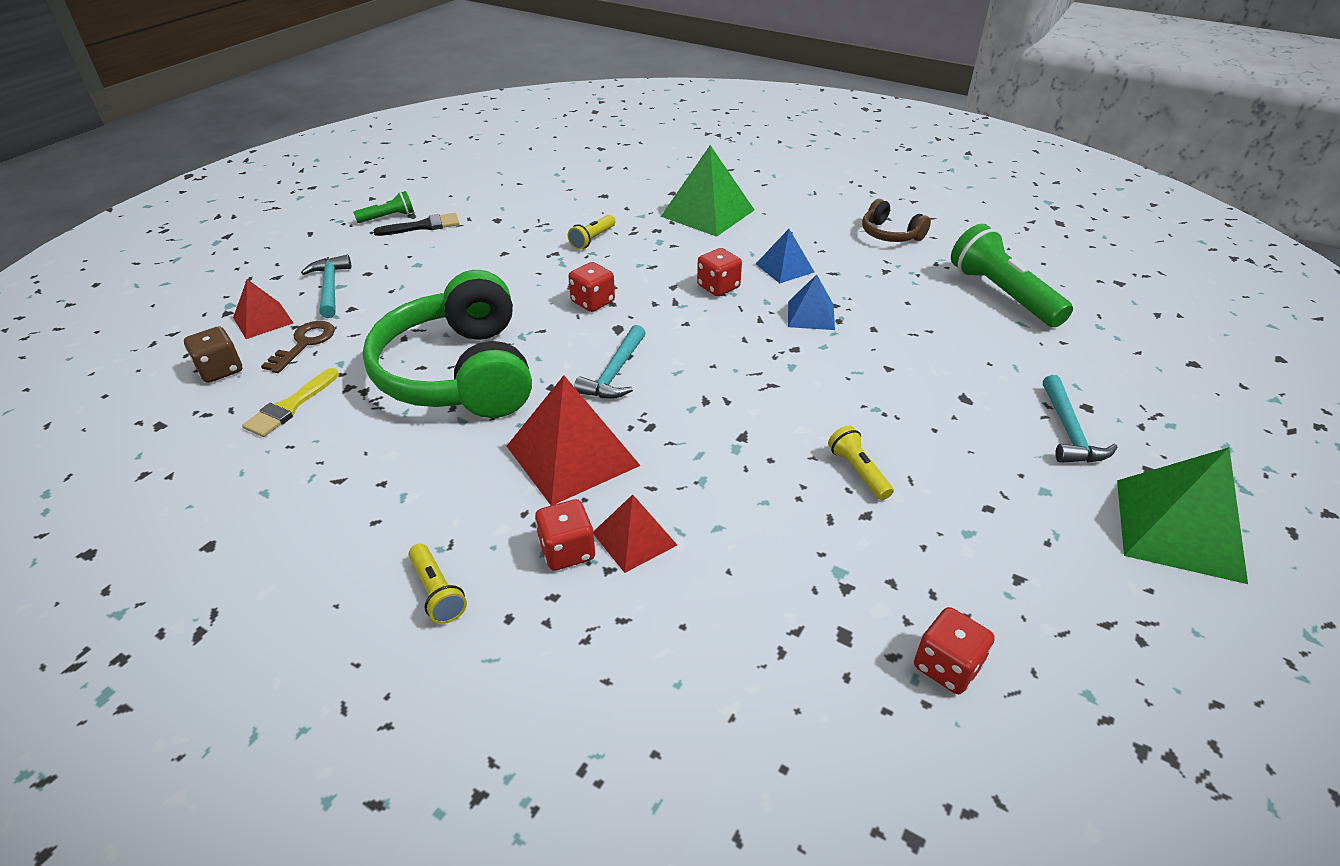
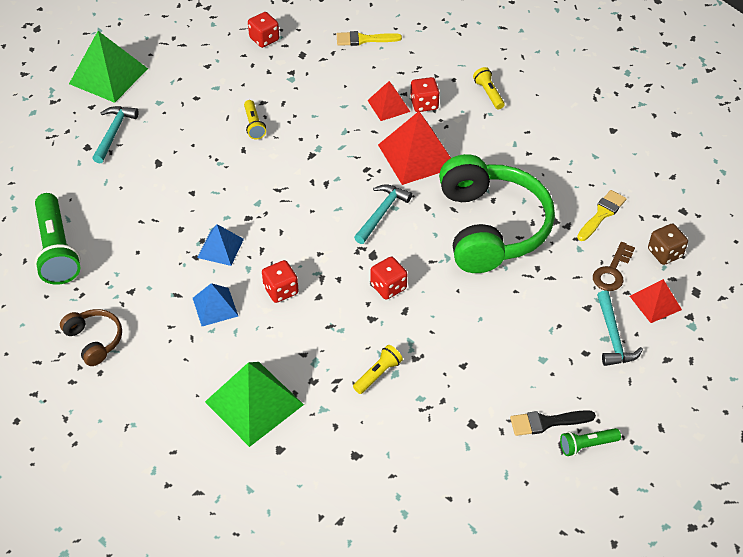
camera: 170 degrees left, 10 degrees up
(722, 701) = (364, 39): none -> yellow brush

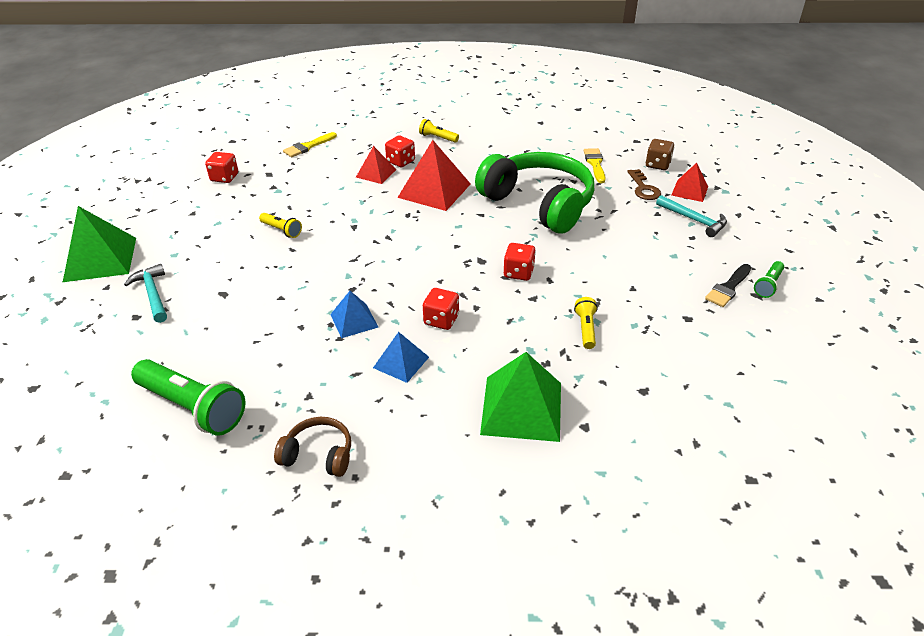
camera: 40 degrees left, 10 degrees down
(381, 213) = (454, 233): turquoise hammer -> none

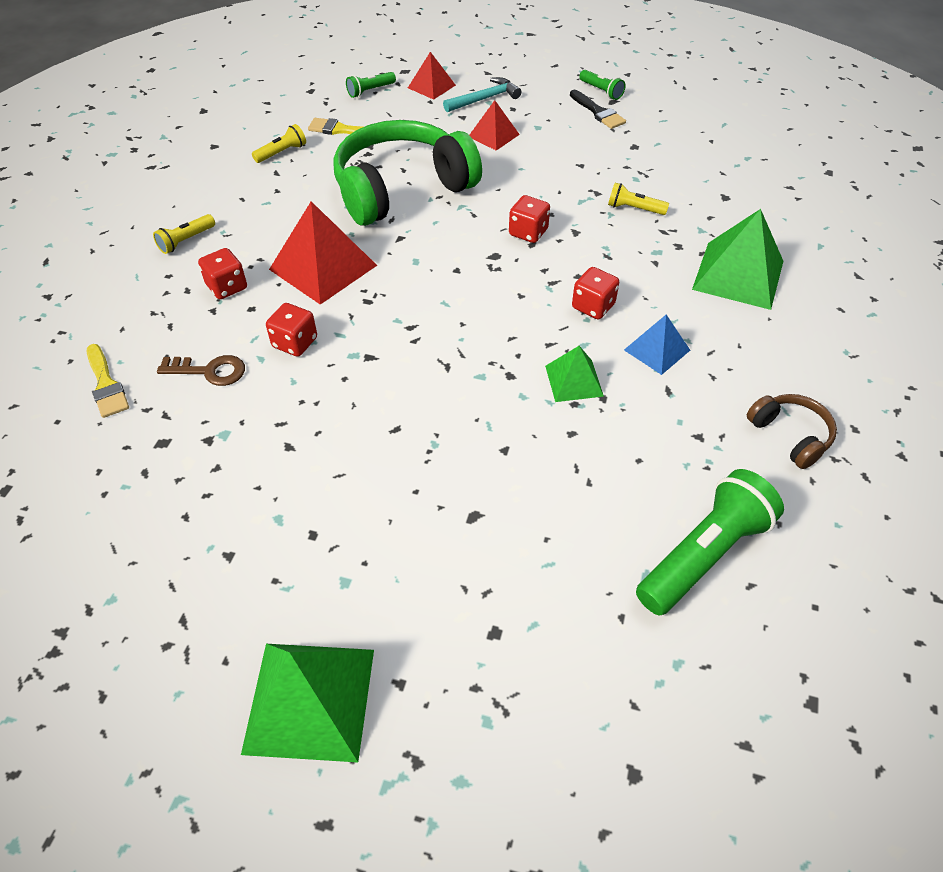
camera: 75 degrees left, 10 degrees up
(153, 294) = (445, 610): turquoise hammer -> none
(224, 177) = (136, 505): red dice -> red dice (295, 343)
(281, 230) = (341, 437): yellow flashlight -> yellow flashlight (282, 153)
(318, 455) = (790, 435): brown headphones -> brown headphones turned 120 degrees clockwise
(354, 320) = (573, 380): blue pyramid -> green pyramid
(376, 173) = (243, 316): red pyramid -> red pyramid (493, 135)
(643, 188) = (411, 112): brown key -> brown key (209, 371)
(657, 165) = (370, 91): brown dice -> green flashlight

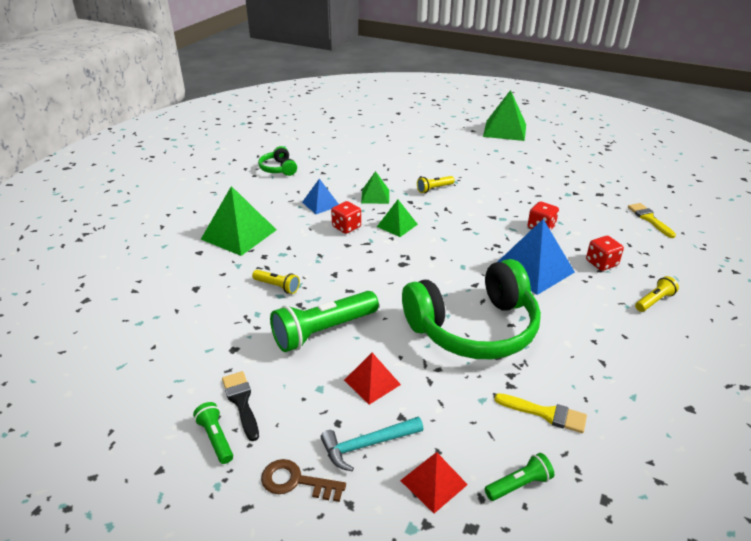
camera: 170 degrees left, 15 degrees down
(209, 371) = (589, 219): brown key -> brown key (296, 481)
(282, 153) = (606, 387): yellow flashlight -> yellow flashlight (434, 189)
(323, 267) = (533, 269): red pyramid -> blue pyramid
(519, 319) = (397, 225): none -> green pyramid
(528, 232) = (371, 277): red dice -> none
(704, 555) = (346, 144): green flashlight -> green flashlight (323, 331)
(790, 435) = (278, 169): brown headphones -> green headphones

